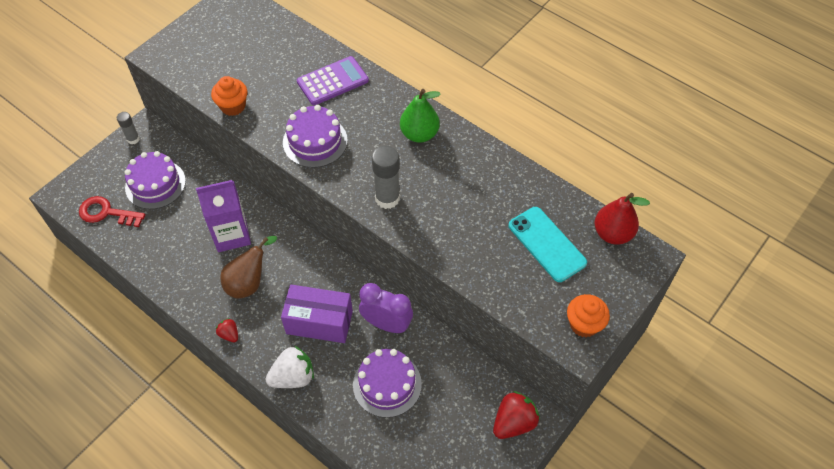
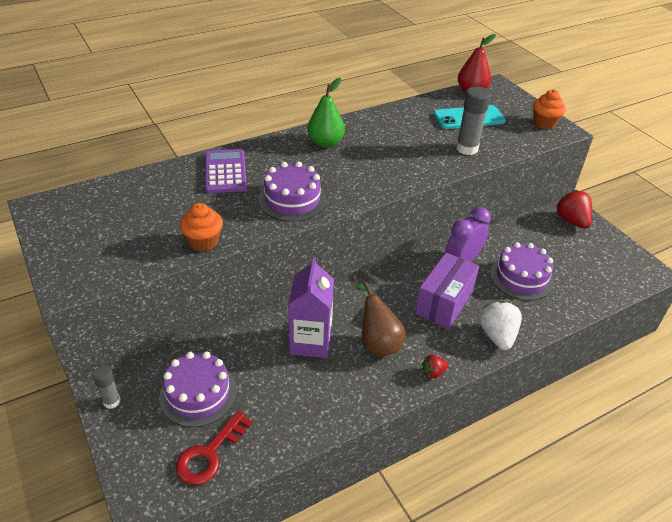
camera: 70 degrees left, 15 degrees down
(387, 198) = (385, 176): grey glue stick -> grey glue stick (467, 148)

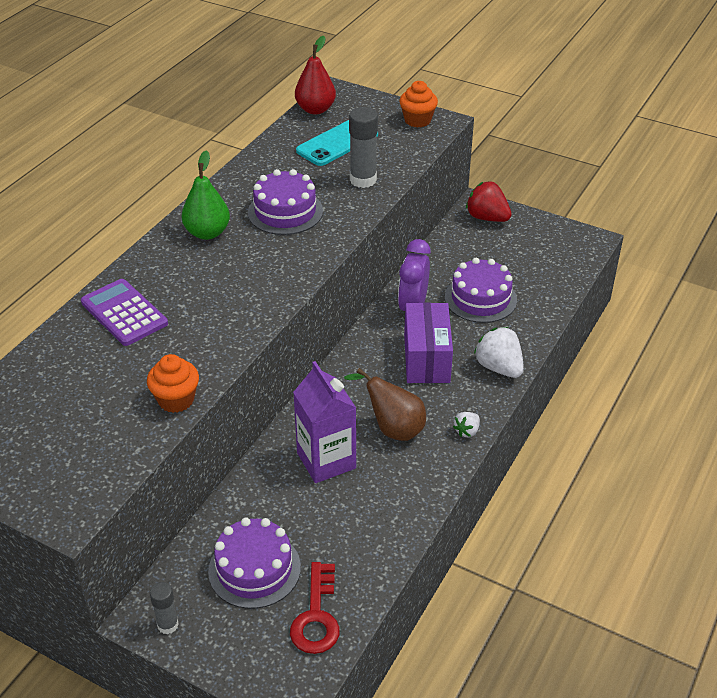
camera: 30 degrees left, 0 degrees up
(292, 199) = (229, 312): purple cake -> purple cake (285, 212)
(433, 372) = (467, 431): red strawberry -> white strawberry

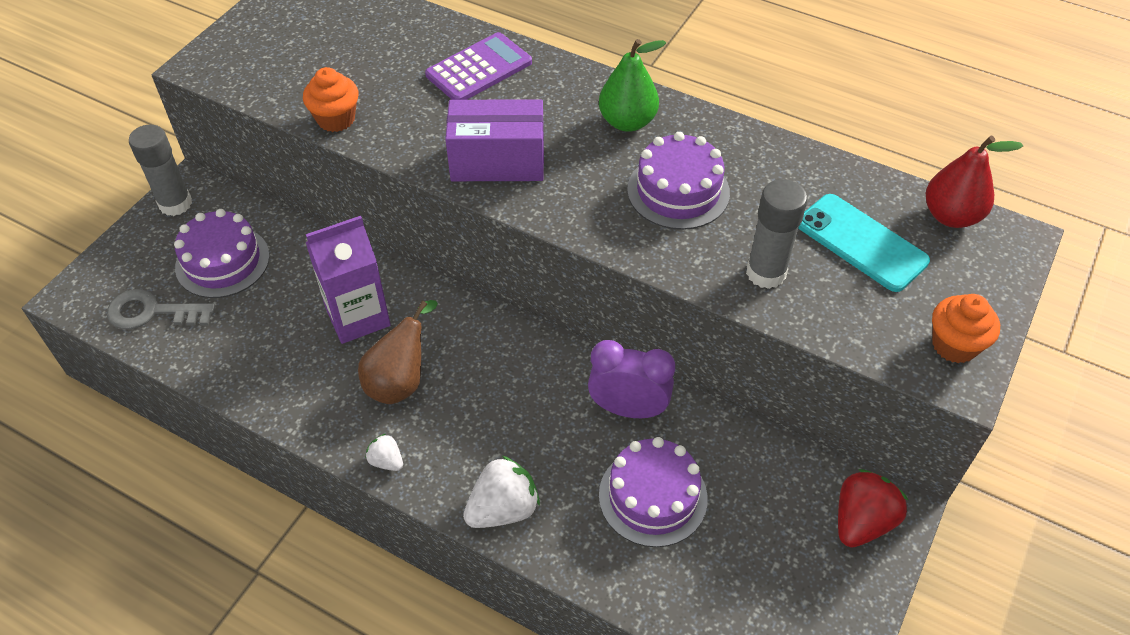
camera: 90 degrees right, 10 degrees up
(168, 625) = (175, 204): grey glue stick -> grey glue stick, size x1.69
(316, 616) = (152, 312): red key -> grey key
(426, 358) = (524, 421): purple box -> purple box (497, 161)

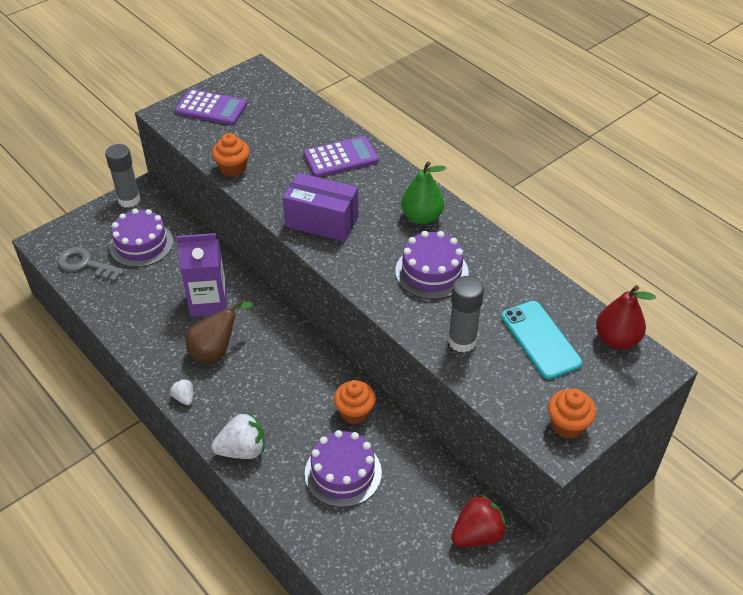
camera: 20 degrees right, 5 degrees down
(263, 43) = (211, 108): none -> purple calculator
(628, 409) = (355, 412): purple clock -> orange cupcake

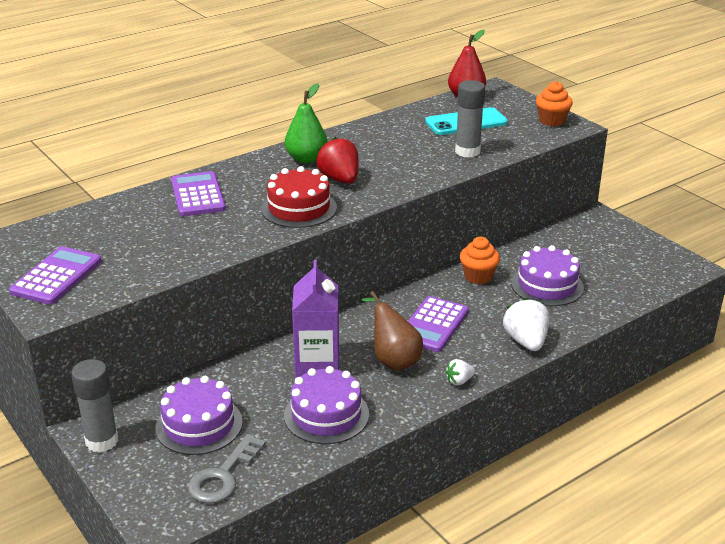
camera: 85 degrees left, 15 degrees down
(233, 168) = (189, 260): orange cupcake -> none
(268, 377) = (433, 325): none -> purple calculator
(322, 221) = (299, 208): purple box -> red cake
(431, 272) = (382, 159): purple cake -> purple cake (326, 415)
(477, 534) = (598, 227): red strawberry -> red strawberry (340, 179)

